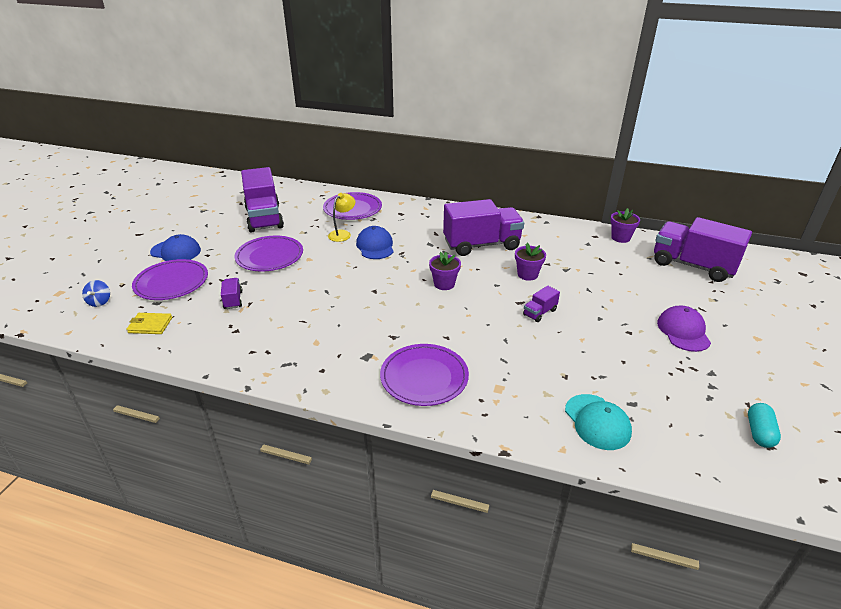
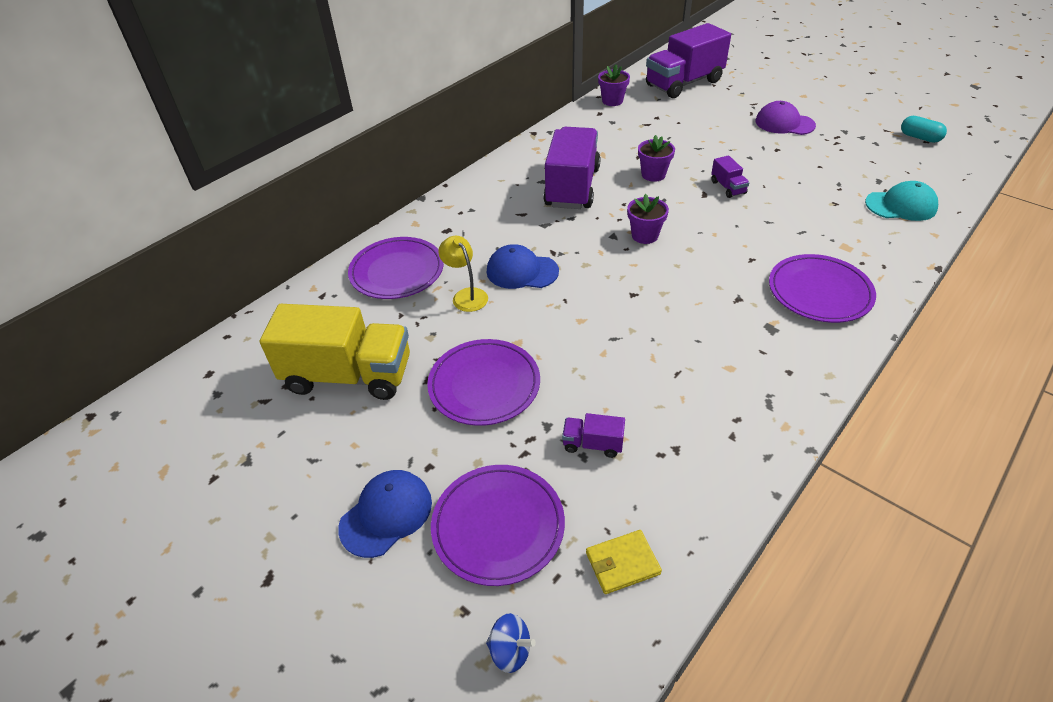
camera: 65 degrees left, 10 degrees up
(150, 325) = (622, 563): yellow wallet -> yellow wallet turned 45 degrees clockwise
(264, 218) = (349, 375): purple truck -> yellow truck

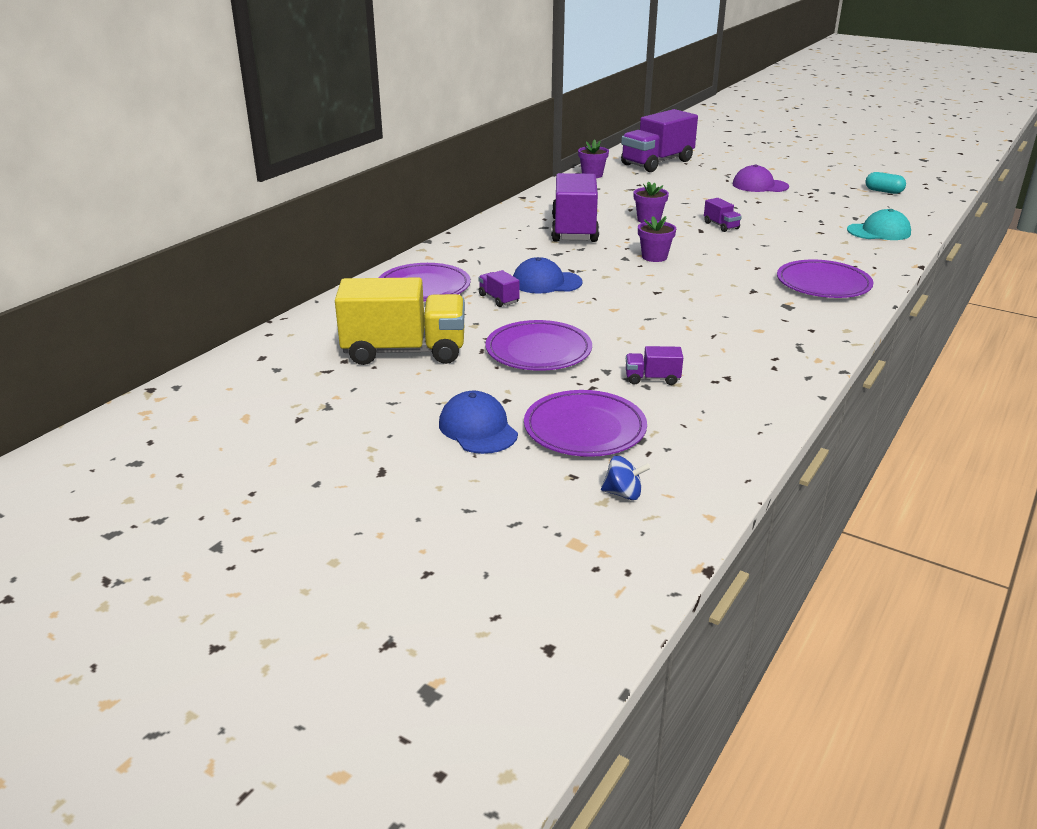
camera: 10 degrees left, 15 degrees down
(386, 514) = (478, 429): blue cap -> blue cap turned 60 degrees counterclockwise
(466, 295) = (498, 299): yellow lamp -> purple truck
(622, 563) = (703, 441): yellow wallet -> none

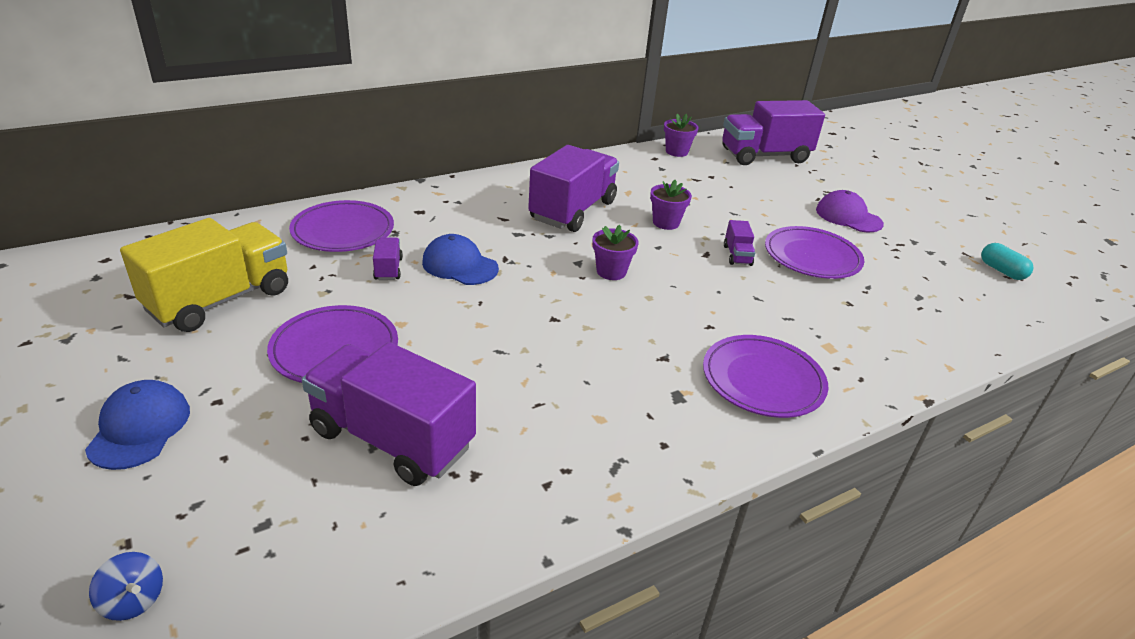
camera: 25 degrees right, 5 degrees up
(404, 351) = (220, 300): yellow truck -> yellow truck turned 75 degrees counterclockwise
(584, 428) = (231, 478): purple plate -> purple plate (812, 257)
(652, 379) = (392, 439): purple truck -> purple truck, size x2.34
(879, 232) = (928, 327): turquoise cap -> none

